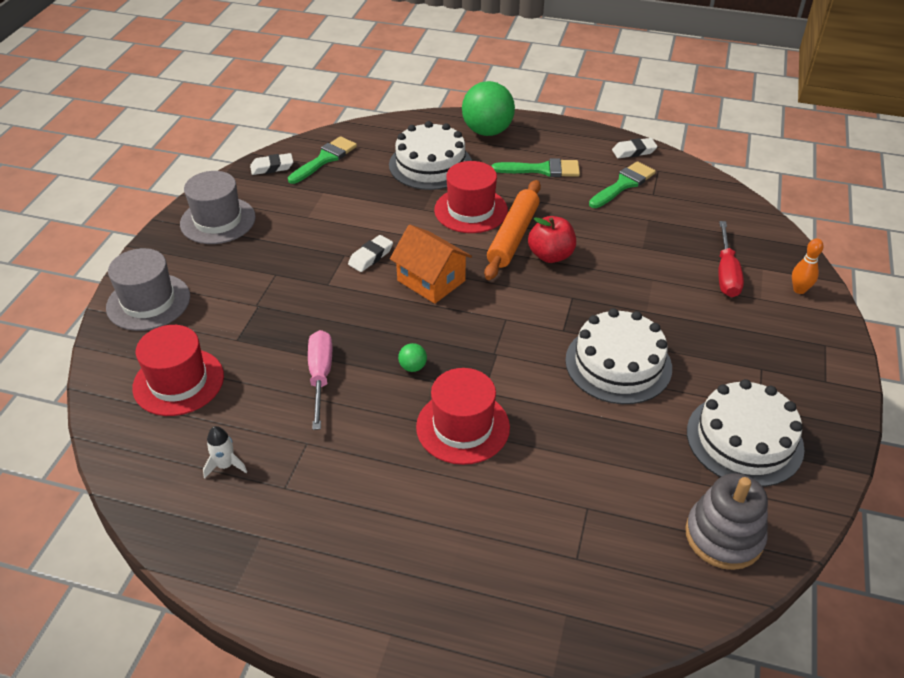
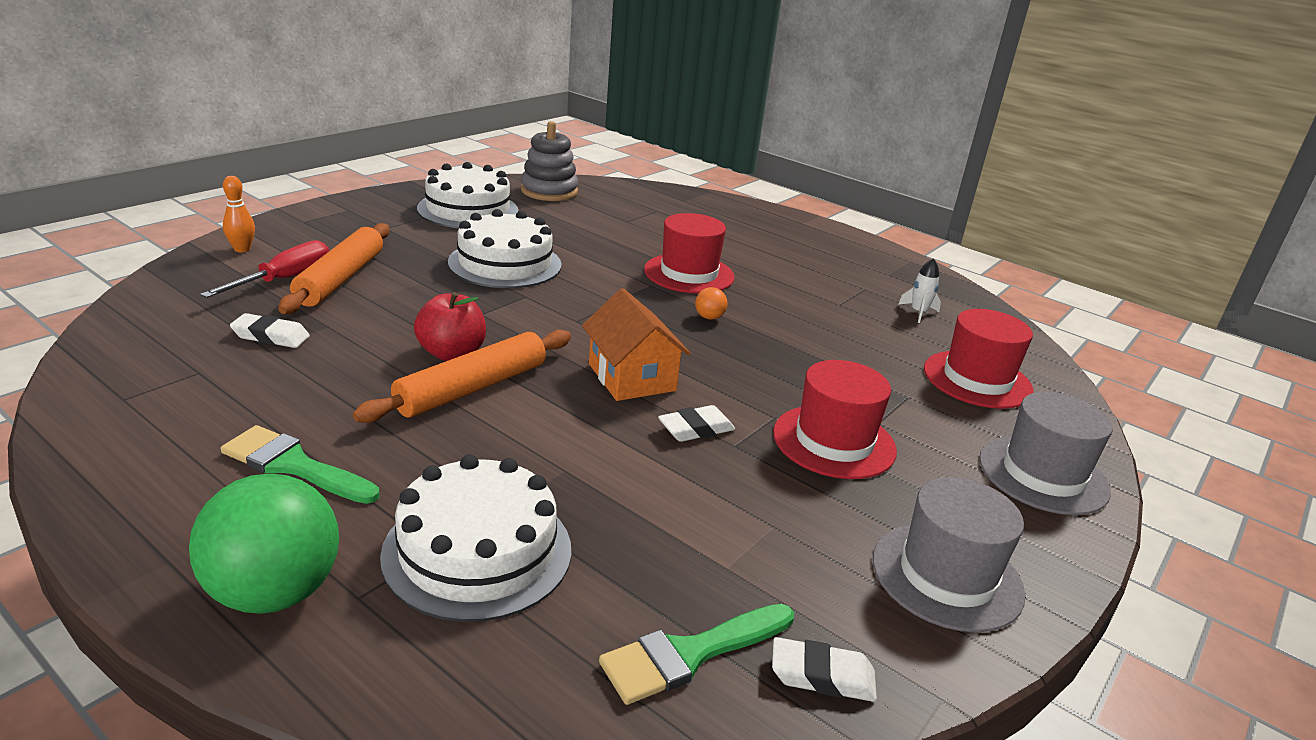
camera: 160 degrees left, 15 degrees down
(320, 376) = (812, 338): pink screwdriver -> none
(413, 367) = (709, 317): green ball -> orange ball
(471, 210) = (492, 442): red hat -> red hat (834, 441)
(623, 184) = (212, 398): green brush -> none
(634, 151) = (94, 440): white eraser -> white eraser (271, 336)
(697, 290) = (340, 278): none -> orange rolling pin

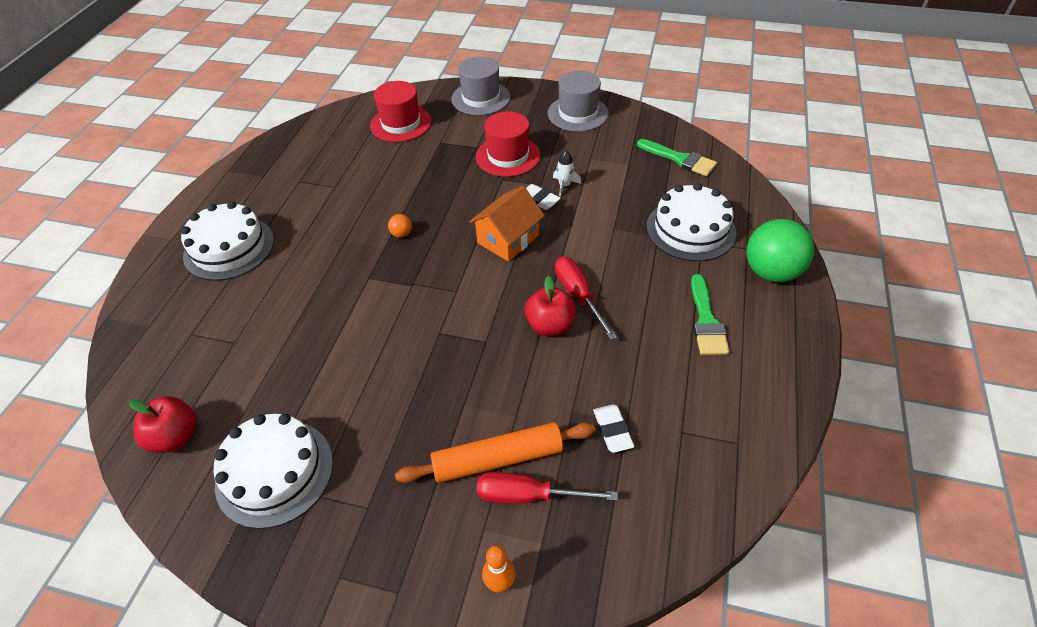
camera: 110 degrees left, 20 degrees up
(472, 388) = (578, 295): orange rolling pin -> red screwdriver
(505, 263) = (389, 374): white cake -> white cake (229, 248)
(549, 191) = (175, 437): grey stacking toy -> red apple
(689, 273) = (333, 266): red hat -> none
(822, 676) = (658, 131): white eraser -> none
(918, 312) = (323, 154): white rocket -> white rocket (564, 185)

